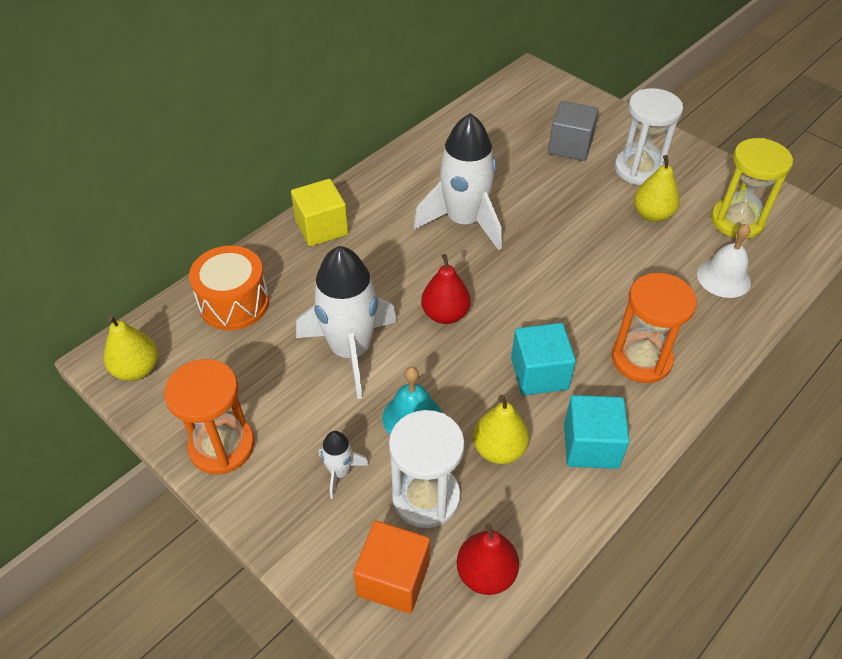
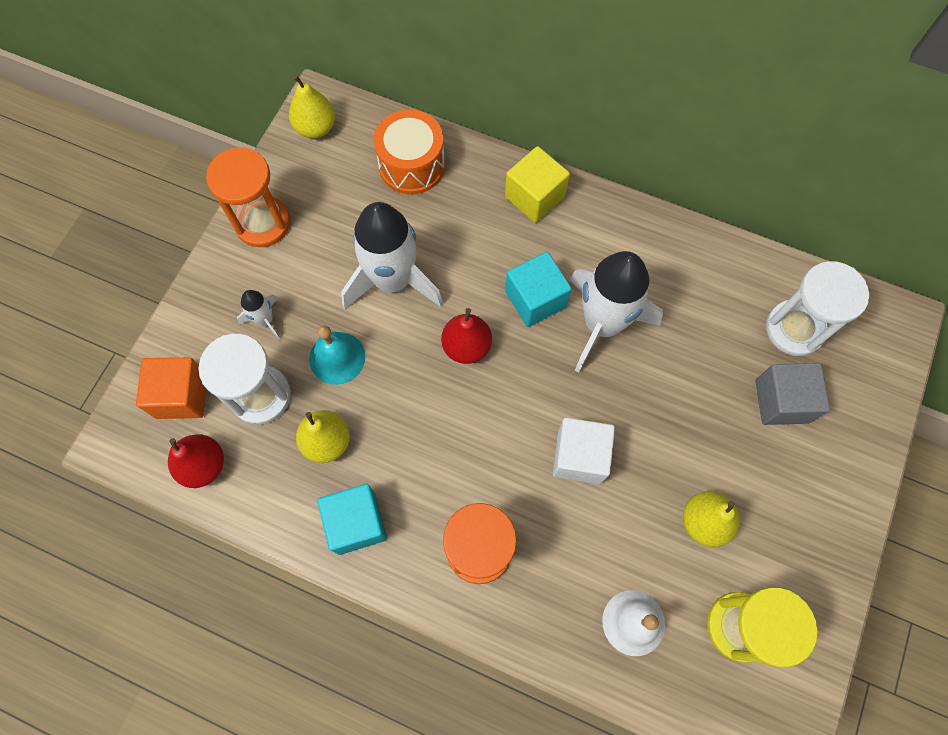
camera: 70 degrees right, 20 degrees up
(539, 373) = (425, 454): turquoise cube -> turquoise cube (535, 299)
(576, 269) = (579, 456): none -> white cube
(639, 169) = (779, 490): white hourglass -> white hourglass (794, 329)

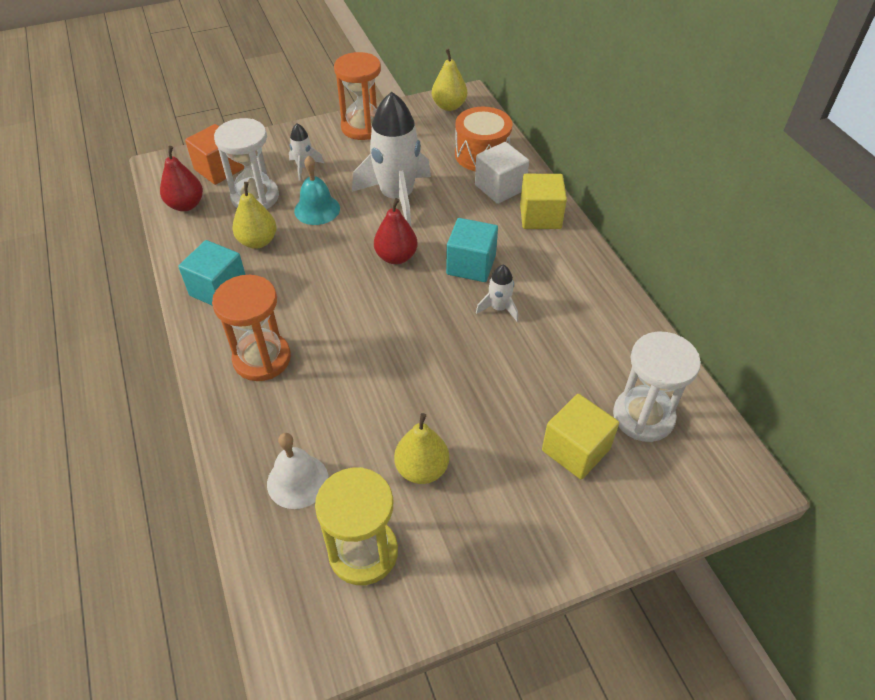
camera: 45 degrees right, 20 degrees down
(579, 456) = (388, 363): white cube -> white cube (500, 187)
(602, 324) = (499, 308): white rocket -> white rocket, size x0.45
(781, 401) = (575, 450): grey cube -> yellow cube

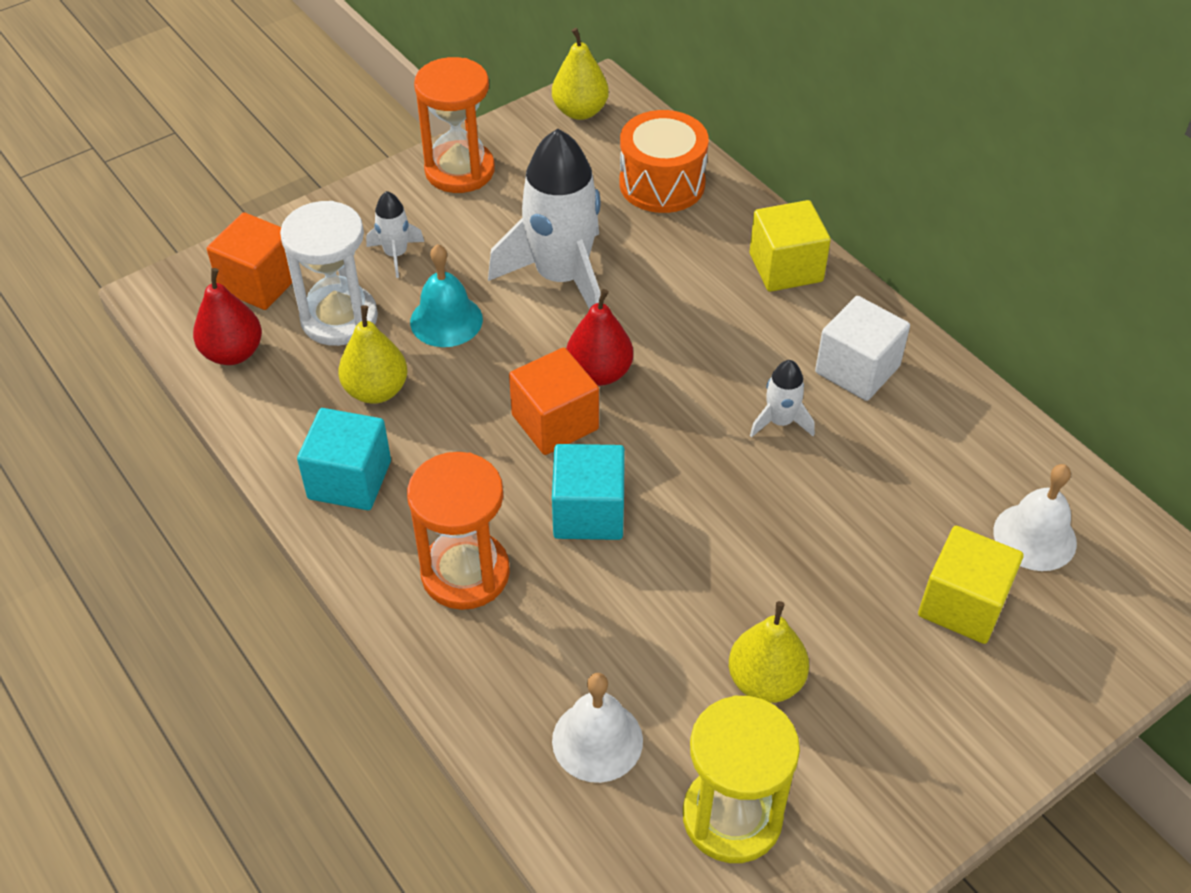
camera: 15 degrees left, 0 degrees up
(356, 280) = (555, 422): none -> orange cube
(471, 265) = (714, 363): turquoise cube -> turquoise cube (588, 512)
(500, 187) = (709, 233): white cube -> white cube (857, 369)
(643, 416) = (1034, 536): white hourglass -> white bell

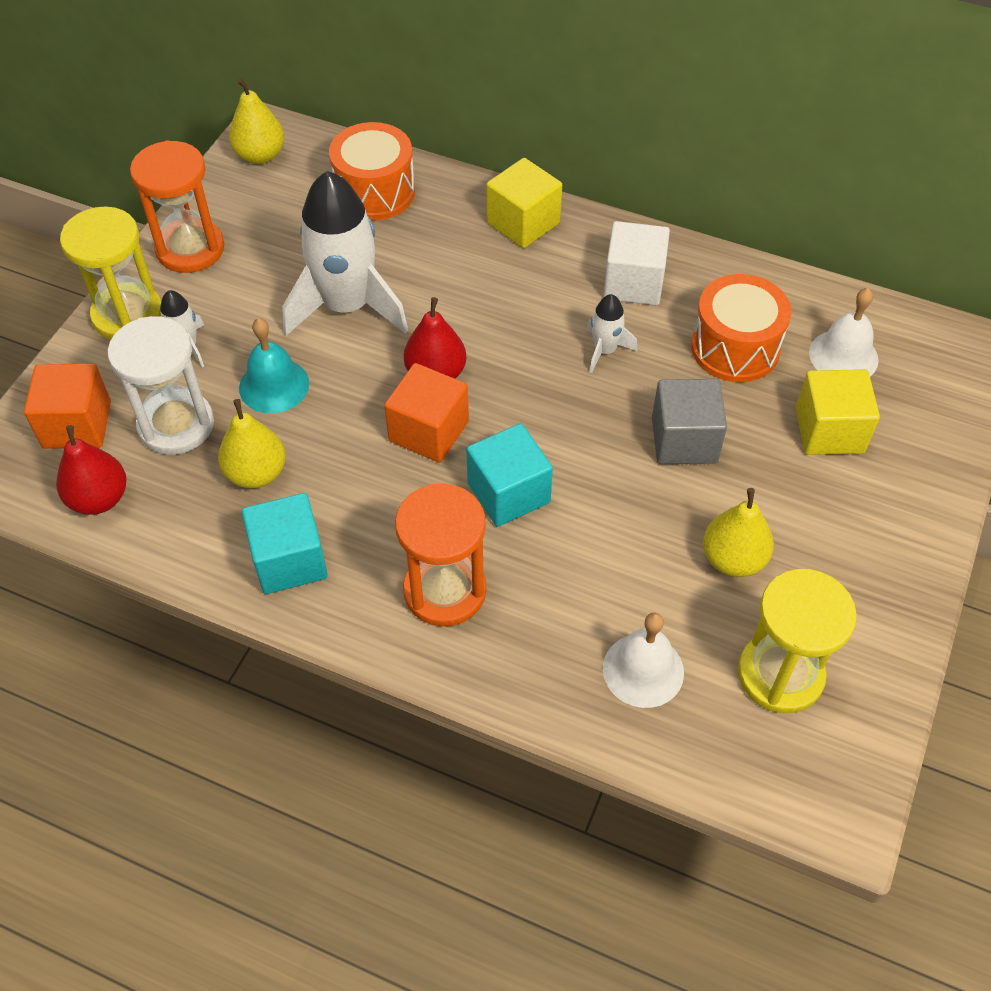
camera: 30 degrees left, 5 degrees up
(366, 207) = (128, 315): none -> yellow hourglass
(799, 543) = (684, 440): none -> grey cube
(919, 477) = (735, 348): none -> orange drum

